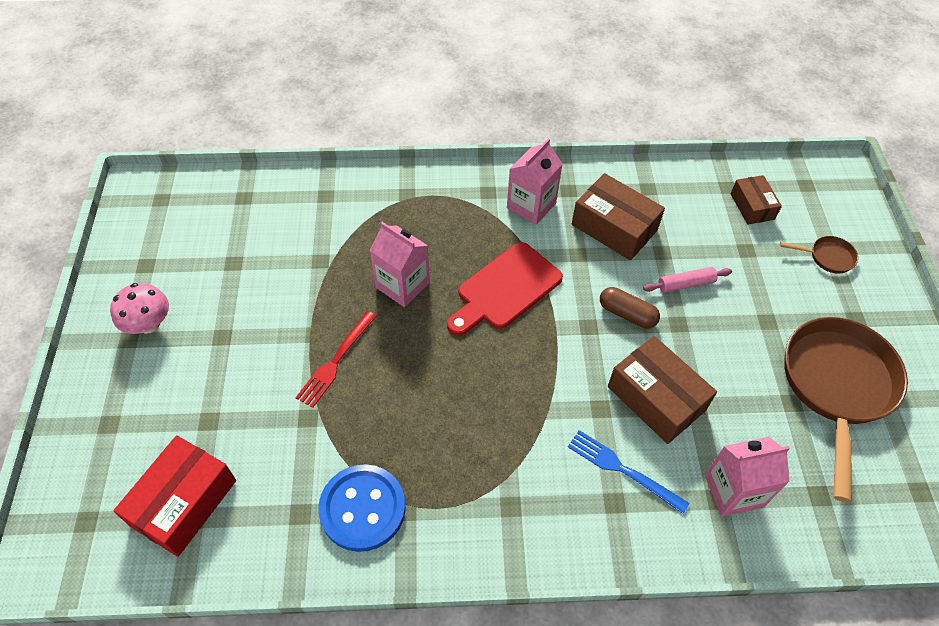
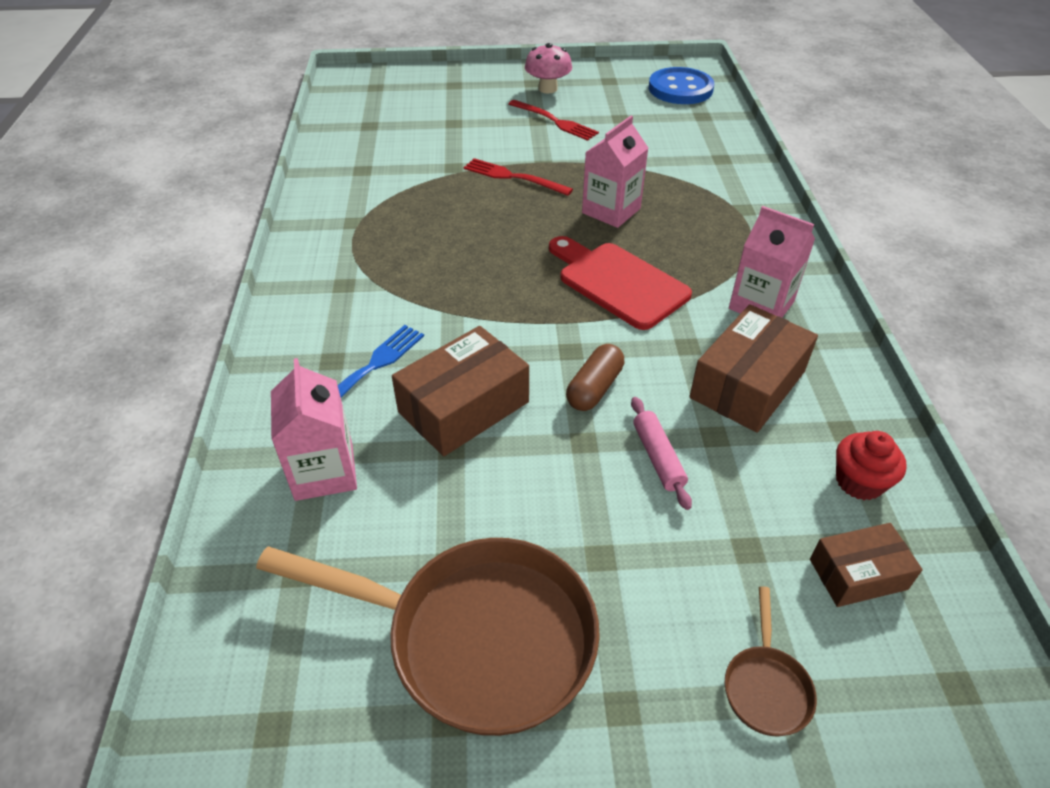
camera: 90 degrees right, 10 degrees down
(184, 502) = (382, 120): red box -> none
(228, 320) = (555, 121): none -> red fork
(362, 508) = (360, 199): blue button -> blue button (680, 89)
(688, 191) = (859, 481): none -> red cupcake

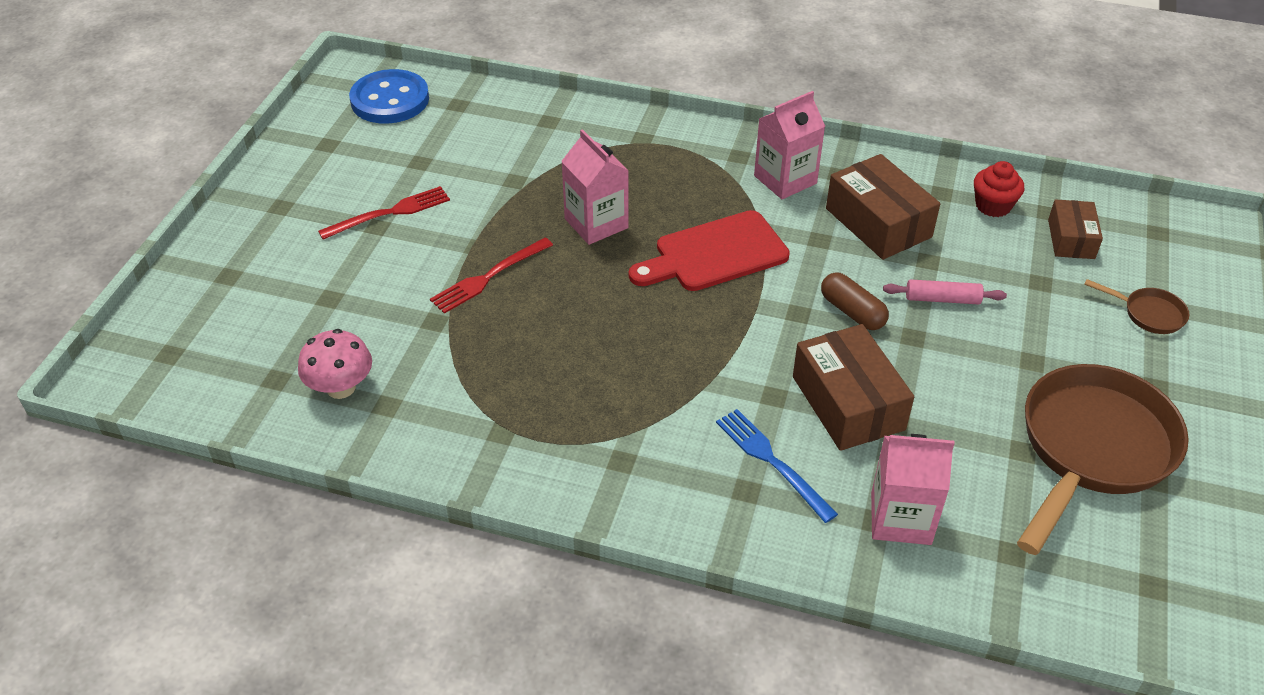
camera: 70 degrees left, 0 degrees up
(547, 89) = (307, 197): pink mushroom -> pink mushroom (341, 387)

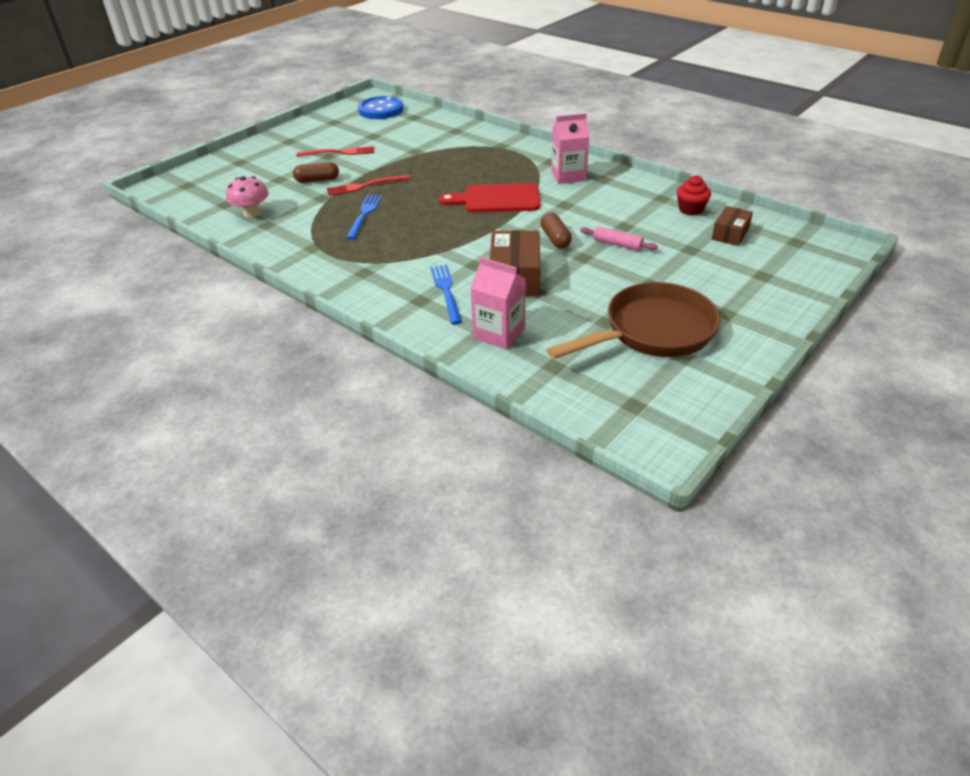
camera: 25 degrees right, 5 degrees down
(399, 284) = (317, 180): none -> brown capsule
(533, 339) = (364, 214): none -> blue fork
(596, 223) = (442, 175): pink carton -> none
(878, 223) = (608, 204): brown box -> none
(1148, 314) = (752, 278): brown pan -> none

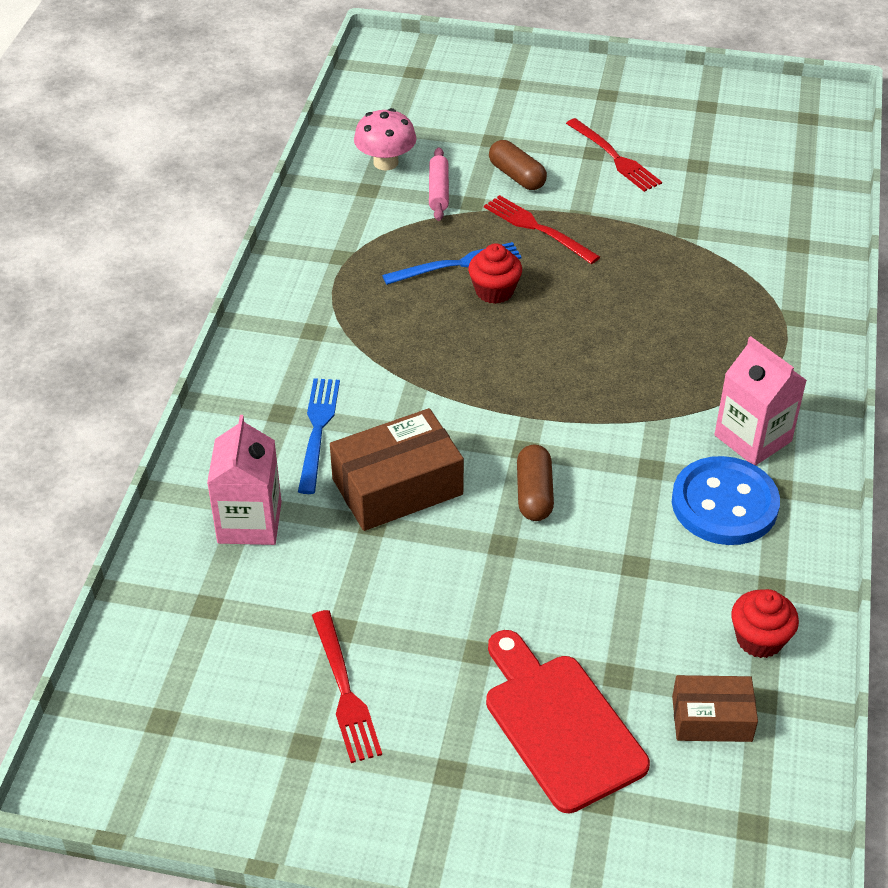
camera: 60 degrees right, 5 degrees up
(381, 110) = (793, 133): blue button -> blue button (724, 504)
(397, 210) = (494, 291): none -> red cupcake
(446, 291) = (318, 429): blue fork -> blue fork turned 45 degrees counterclockwise
(496, 199) = (606, 382): red cutting board -> red cutting board (560, 724)
(555, 239) = (534, 494): brown capsule -> brown capsule turned 45 degrees counterclockwise
(617, 244) = (569, 575): pink rolling pin -> pink rolling pin (439, 191)
(652, 332) = (345, 692): brown pan -> red fork

